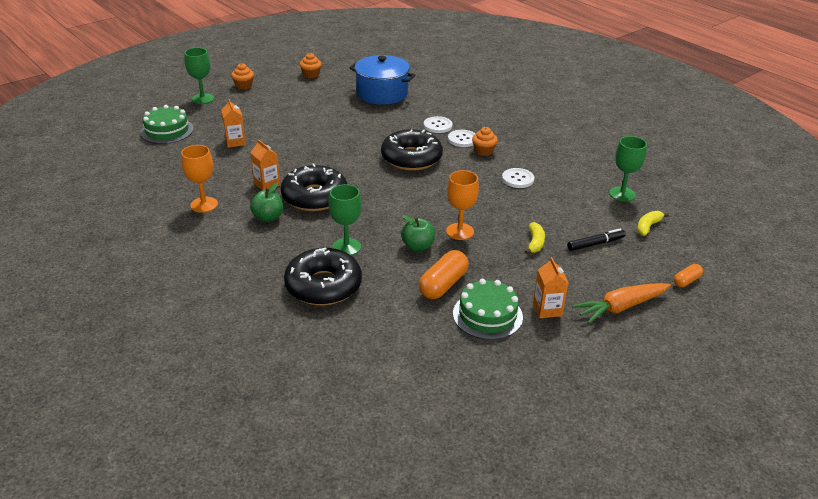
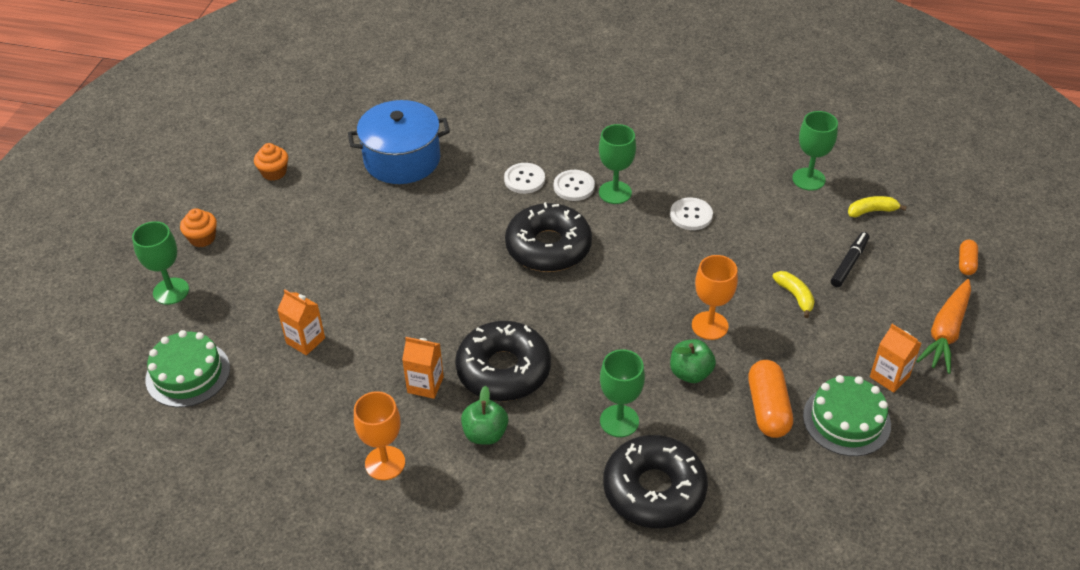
camera: 35 degrees left, 10 degrees up
(483, 151) = (615, 192): orange cupcake -> green goblet
(648, 226) = (872, 211): yellow banana -> yellow banana turned 75 degrees clockwise

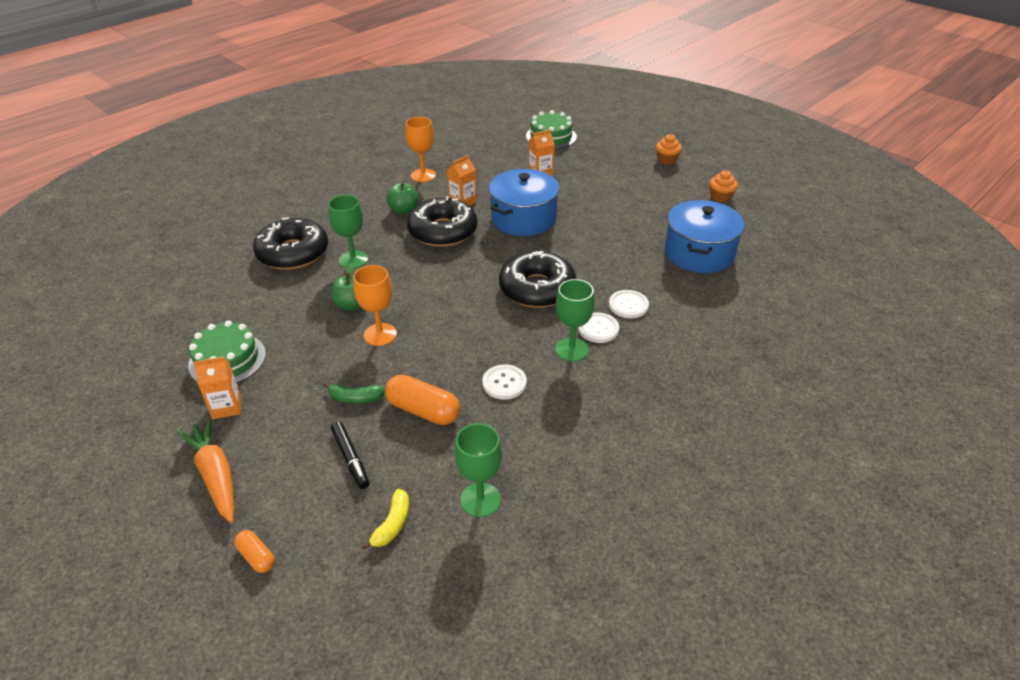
camera: 120 degrees right, 5 degrees down
(171, 291) = (624, 143): green goblet -> none
(426, 311) = (523, 219): none -> blue pot
(768, 408) = (283, 326): orange capsule -> orange capsule (423, 410)
(795, 296) = (355, 398): yellow banana -> green banana

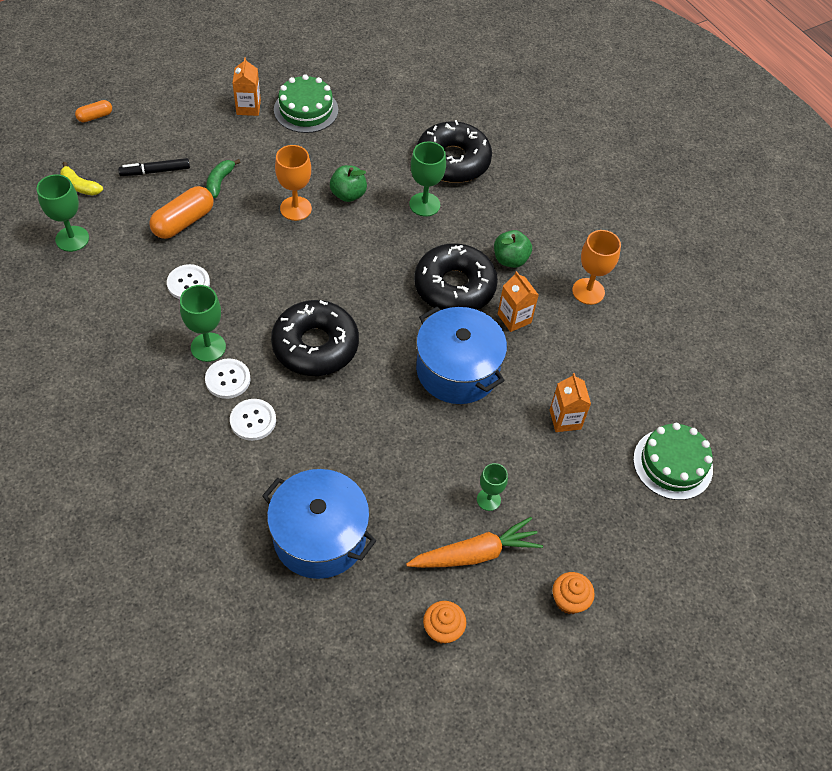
camera: 100 degrees right, 15 degrees up
(215, 475) = (180, 100): orange carrot -> orange carrot (475, 553)
(621, 193) = (488, 499): none -> green goblet

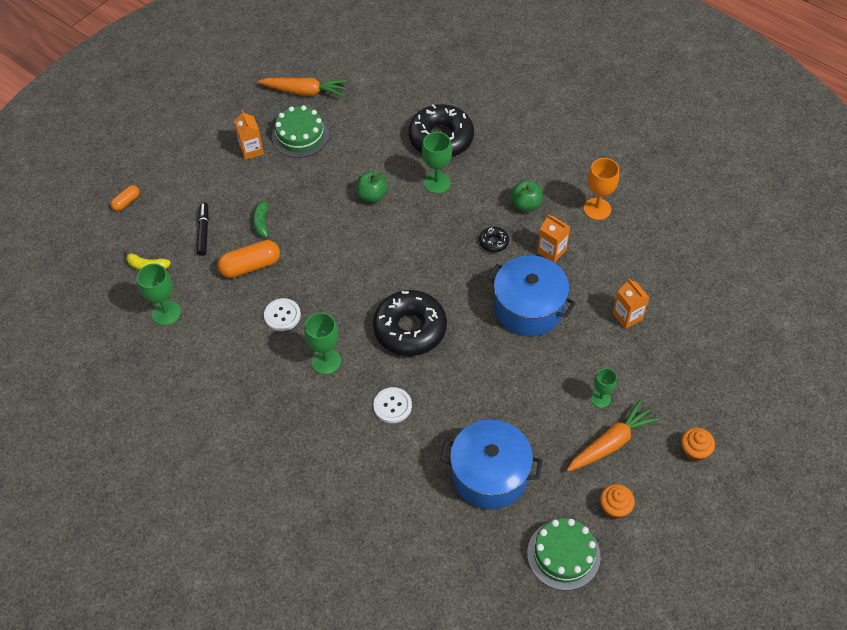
camera: 15 degrees left, 0 degrees up
(155, 171) = (203, 231): black marker -> black marker turned 120 degrees clockwise
(183, 222) = (250, 266): orange capsule -> orange capsule turned 45 degrees clockwise
(228, 379) = (355, 381): white button -> none
(295, 208) = (336, 222): orange goblet -> none
(334, 68) = (305, 92): none -> orange carrot
(454, 287) = (493, 242): black donut -> black donut, size x0.43
(672, 464) = (721, 321): green cake -> green cake (563, 554)

